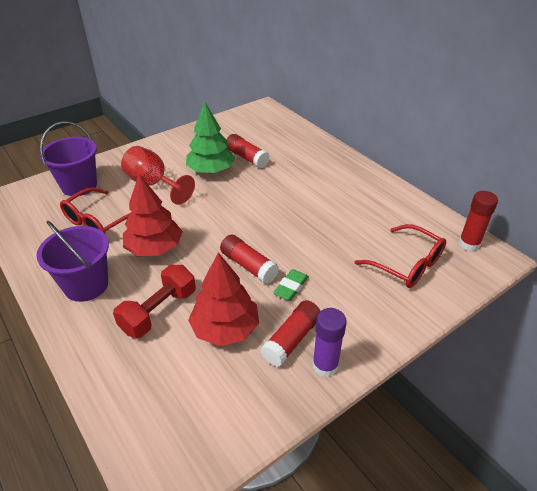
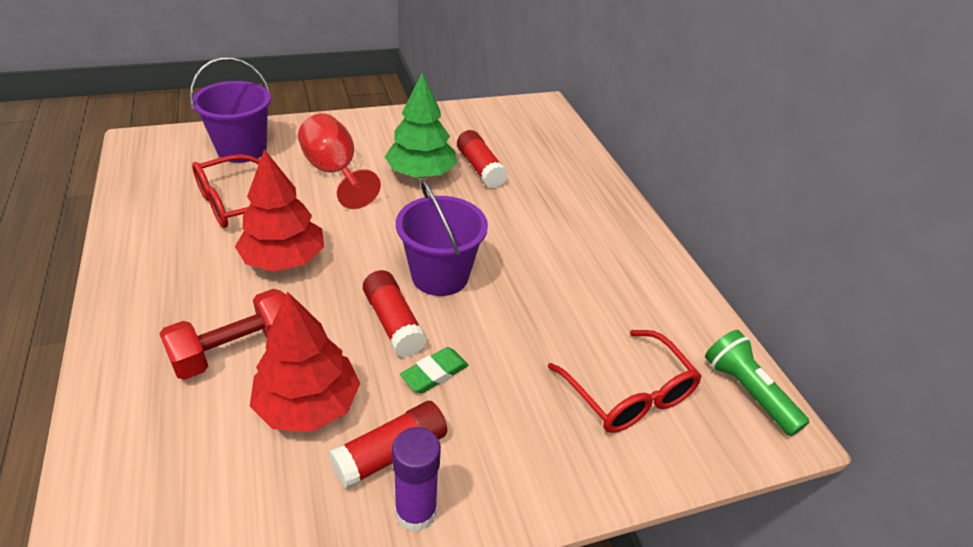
camera: 15 degrees right, 0 degrees up
(86, 285) = (168, 284): purple bucket -> purple bucket (440, 276)
(469, 244) = (747, 392): red glue stick -> green flashlight

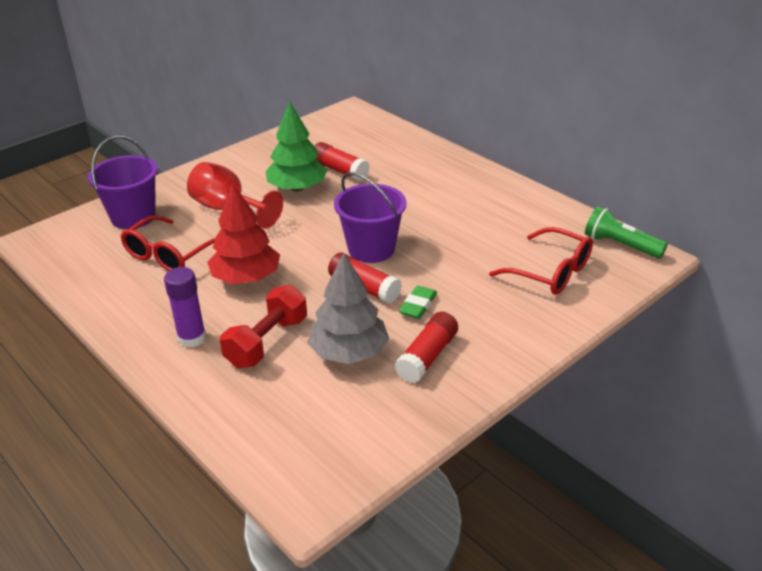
camera: 20 degrees left, 5 degrees down
(308, 404) = (348, 352): red tree -> grey tree
(416, 511) = (469, 378): purple glue stick -> purple glue stick (192, 338)

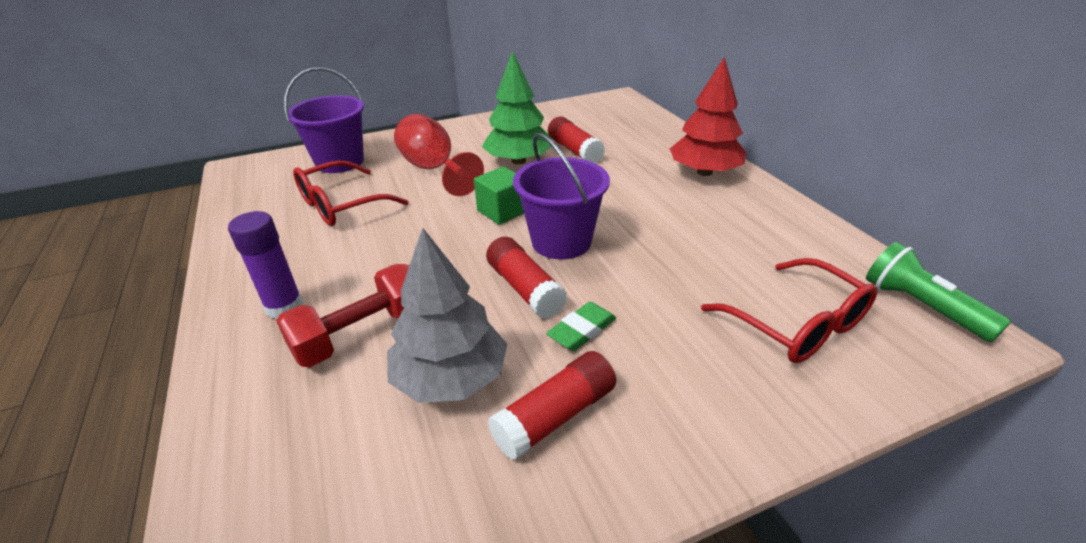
camera: 20 degrees right, 0 degrees up
(246, 278) = (398, 246): red tree -> red tree (704, 172)
(311, 234) = (502, 211): none -> green cube

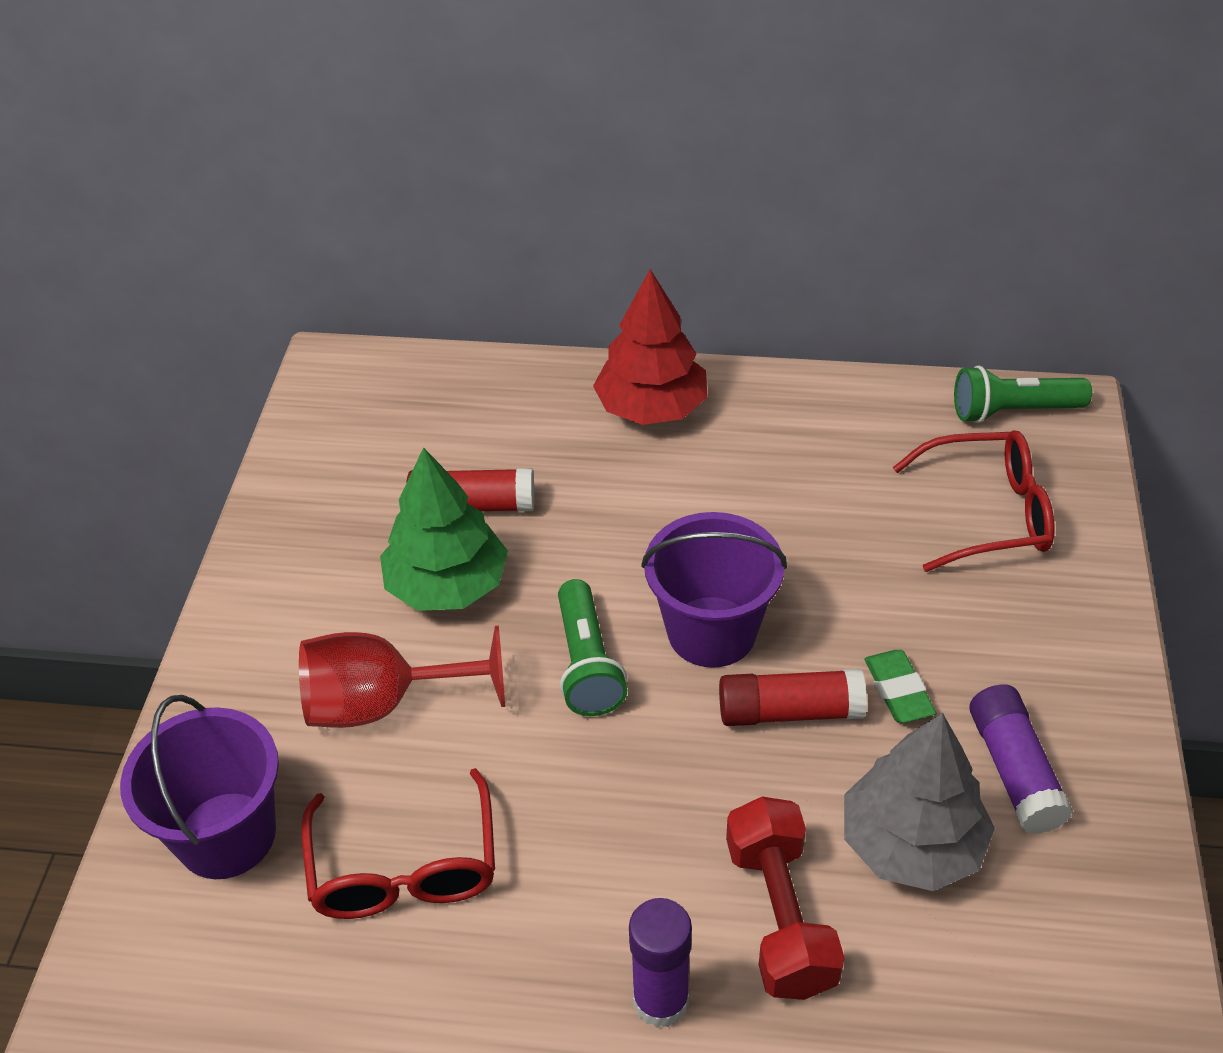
camera: 60 degrees left, 10 degrees up
(502, 211) = (587, 664): green cube -> green flashlight
(555, 416) = (1014, 771): red glue stick -> purple glue stick

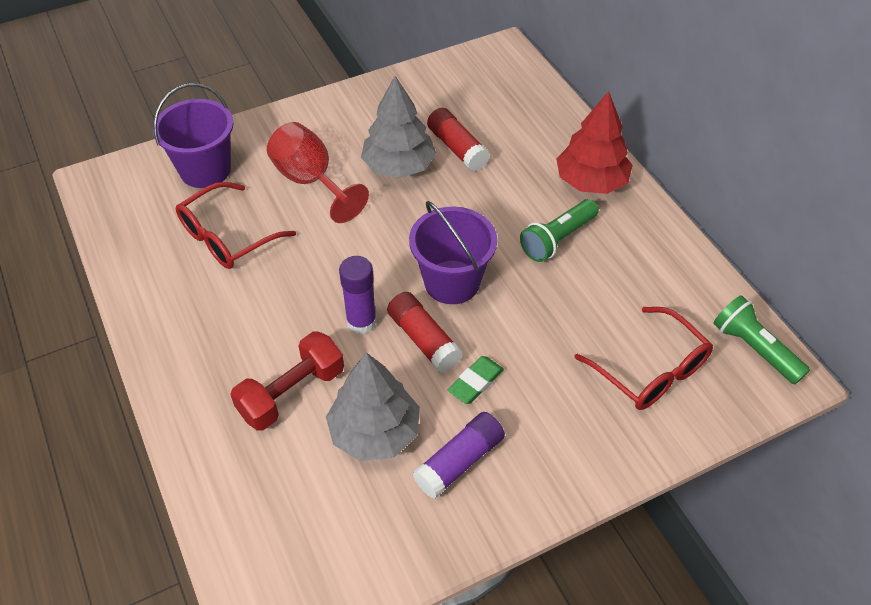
camera: 55 degrees right, 5 degrees up
(447, 585) = (399, 166): green tree -> grey tree
(587, 664) = (391, 242): green flashlight -> green flashlight (557, 239)
(661, 1000) = (215, 366): purple glue stick -> purple glue stick (361, 322)

